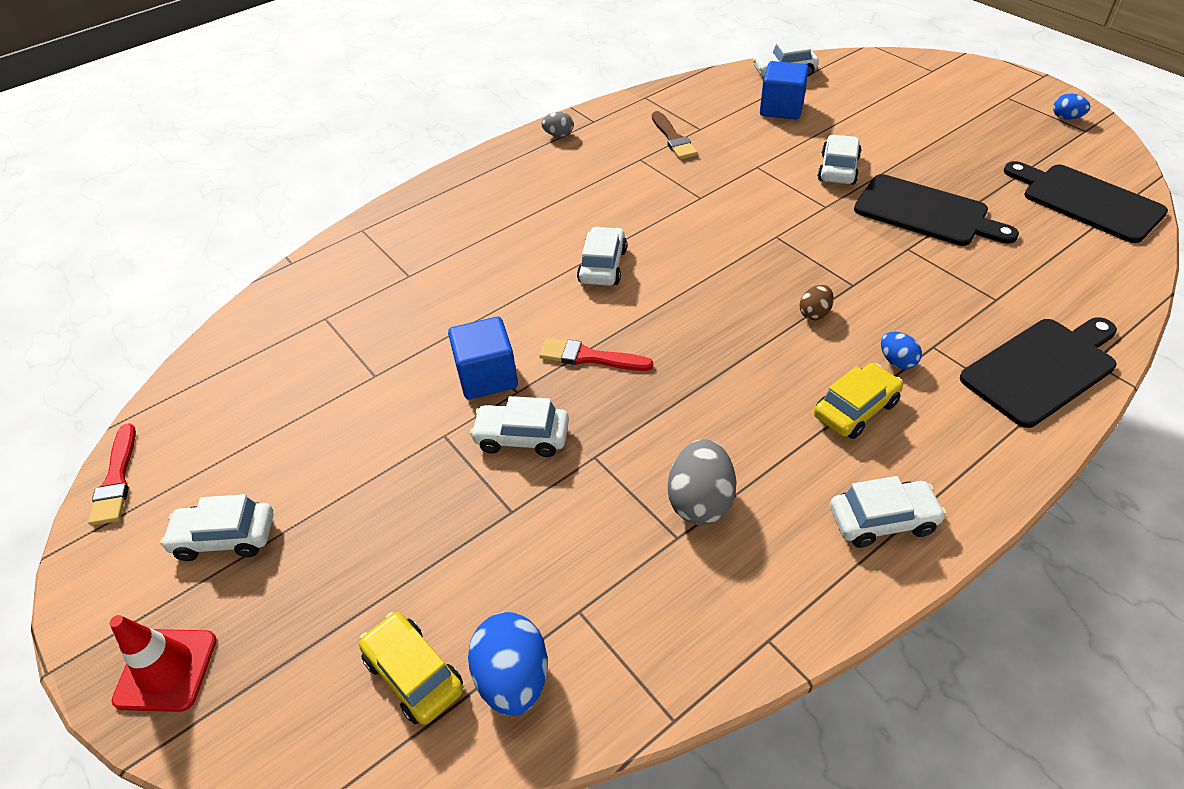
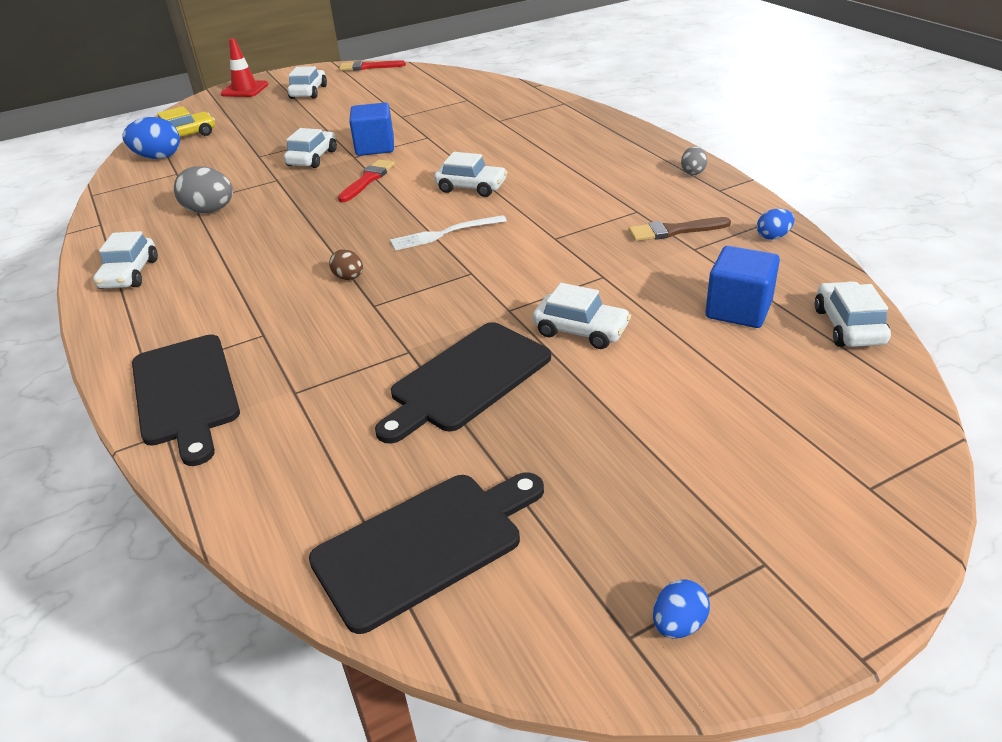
camera: 100 degrees right, 10 degrees down
(710, 266) = (444, 234): none -> white fork
(855, 409) = (230, 280): yellow car -> none
(897, 361) = (261, 310): blue egg -> blue egg (773, 236)

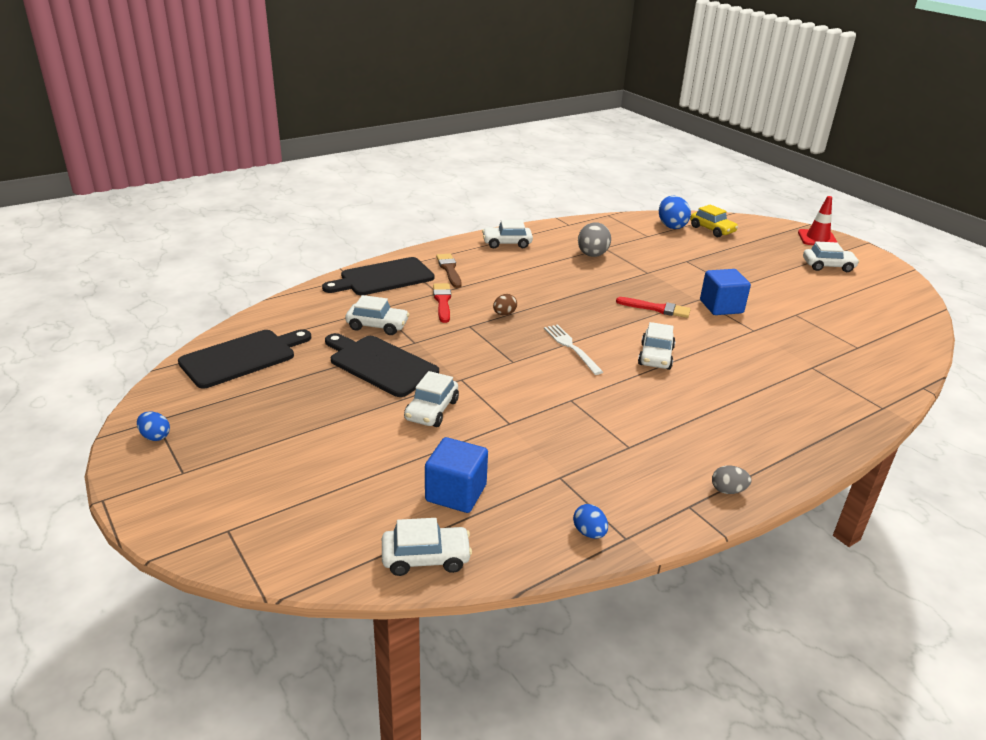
camera: 80 degrees right, 5 degrees down
(312, 158) = (689, 282): white car -> white car (377, 325)
(369, 67) = (912, 288): red brush -> red brush (442, 301)
(424, 545) = (242, 357): black cutting board -> black cutting board turned 90 degrees counterclockwise
(674, 231) = (592, 467): brown brush -> brown brush (449, 270)

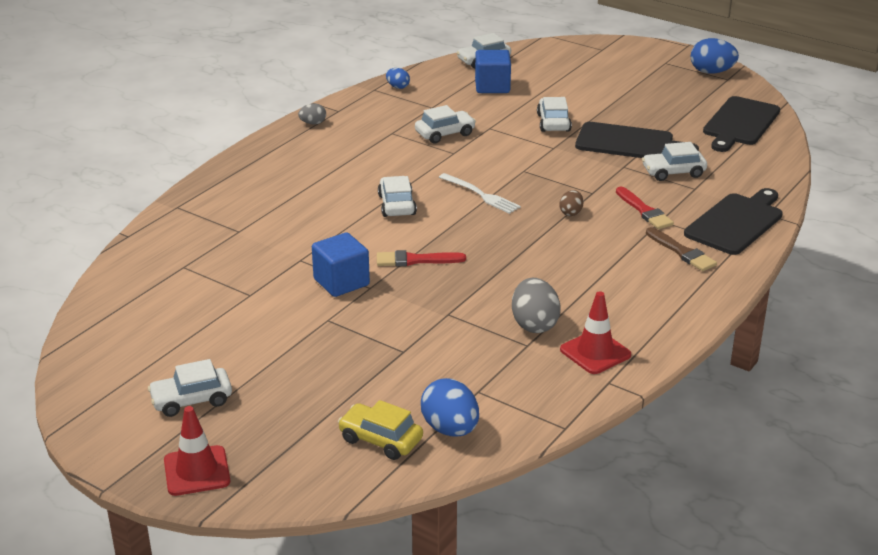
camera: 160 degrees right, 0 degrees up
(155, 436) = (711, 72): blue egg -> blue egg, size x1.80
(507, 243) = (659, 314): white car -> white car (445, 134)
(565, 236) = (595, 352): none -> red traffic cone

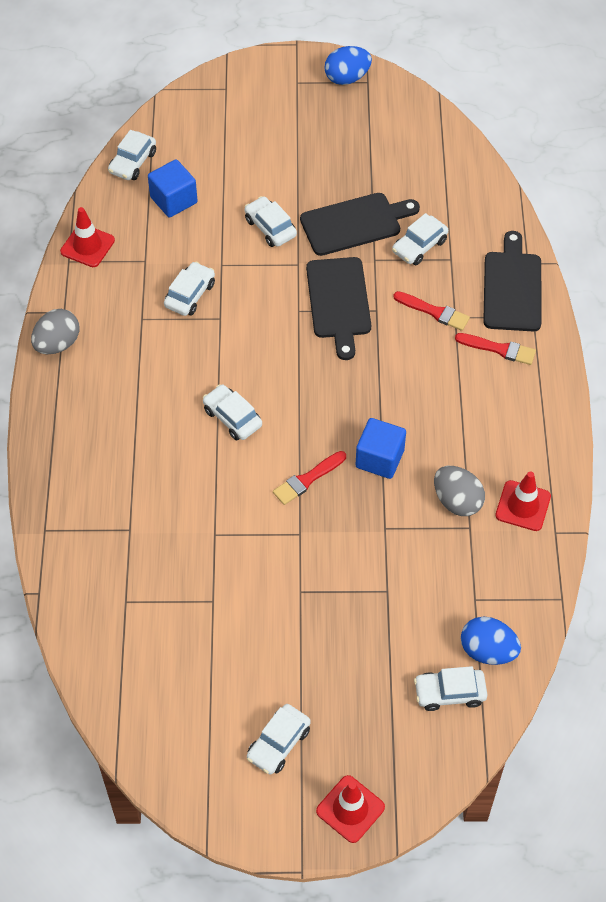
camera: 35 degrees left, 25 degrees up
(313, 123) = (57, 344): grey egg -> grey egg, size x1.80
(341, 282) = (272, 541): blue cube -> blue cube (379, 458)
(380, 440) = (449, 693): yellow car -> white car
(397, 87) = (87, 246): blue egg -> red traffic cone
(481, 195) = (290, 364): white fork -> none
(571, 213) = (380, 347): brown egg -> none
(682, 252) = (499, 349): brown brush -> red brush
(740, 123) = (423, 146): black cutting board -> black cutting board (339, 302)

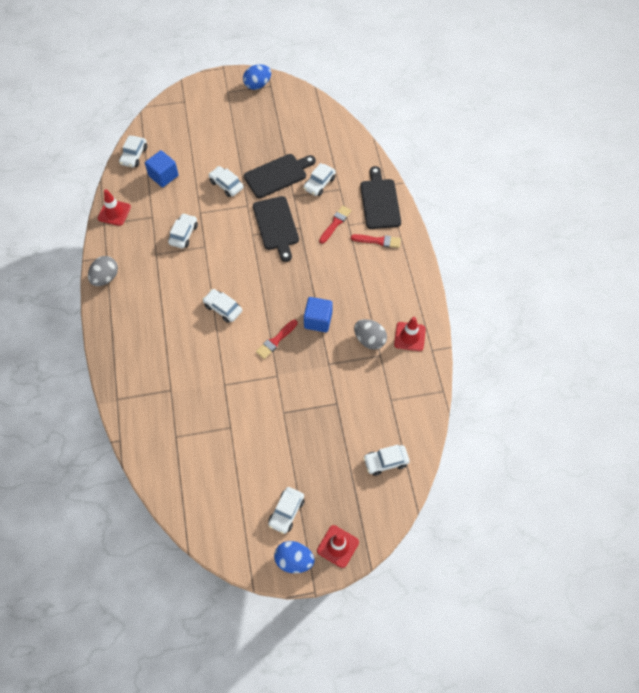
camera: 10 degrees left, 5 degrees up
(434, 312) = (335, 223): red brush -> red brush turned 75 degrees counterclockwise
(487, 651) = (404, 431): blue egg -> blue egg (294, 560)

